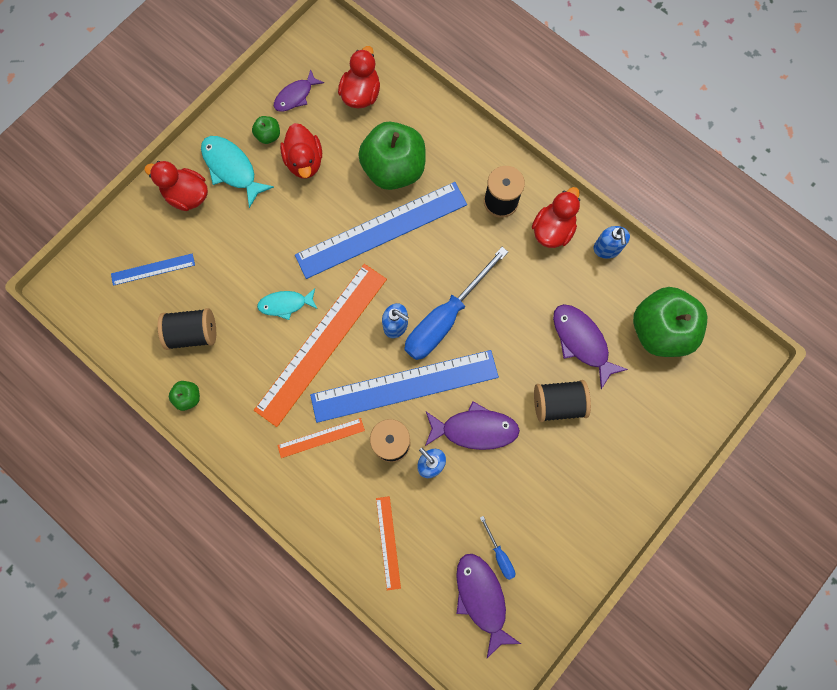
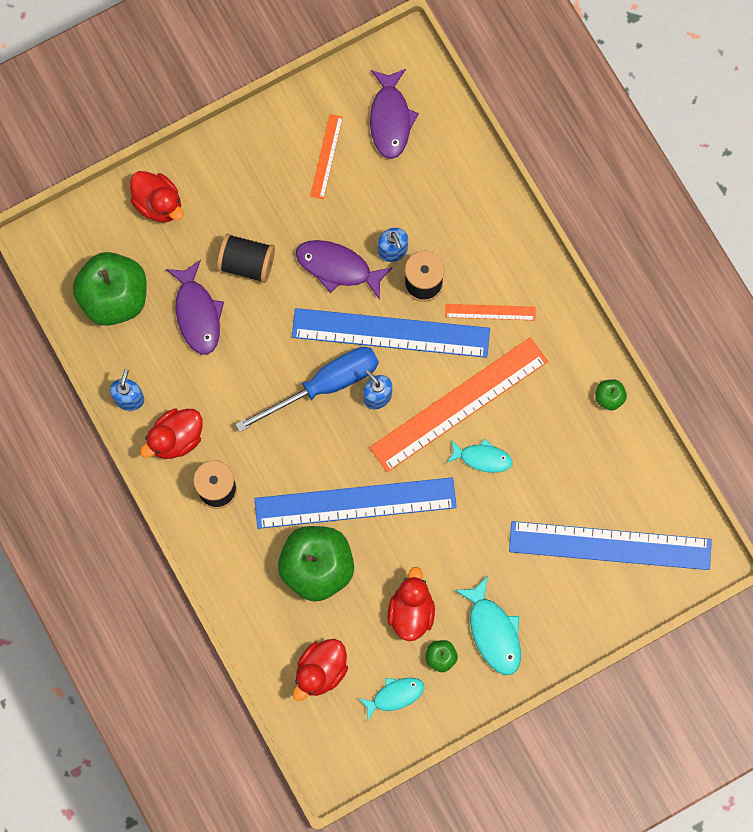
camera: 160 degrees left, 0 degrees up
(153, 269) = (610, 545): blue ruler -> blue ruler, size x2.17
(187, 195) = (551, 617): red duck -> red duck (158, 204)
(193, 333) = (586, 461): black spool -> none
(295, 96) = (395, 695): purple fish -> turquoise fish
(388, 542) = (459, 195): orange ruler -> orange ruler (326, 156)
(499, 554) = (359, 149): blue screwdriver -> none

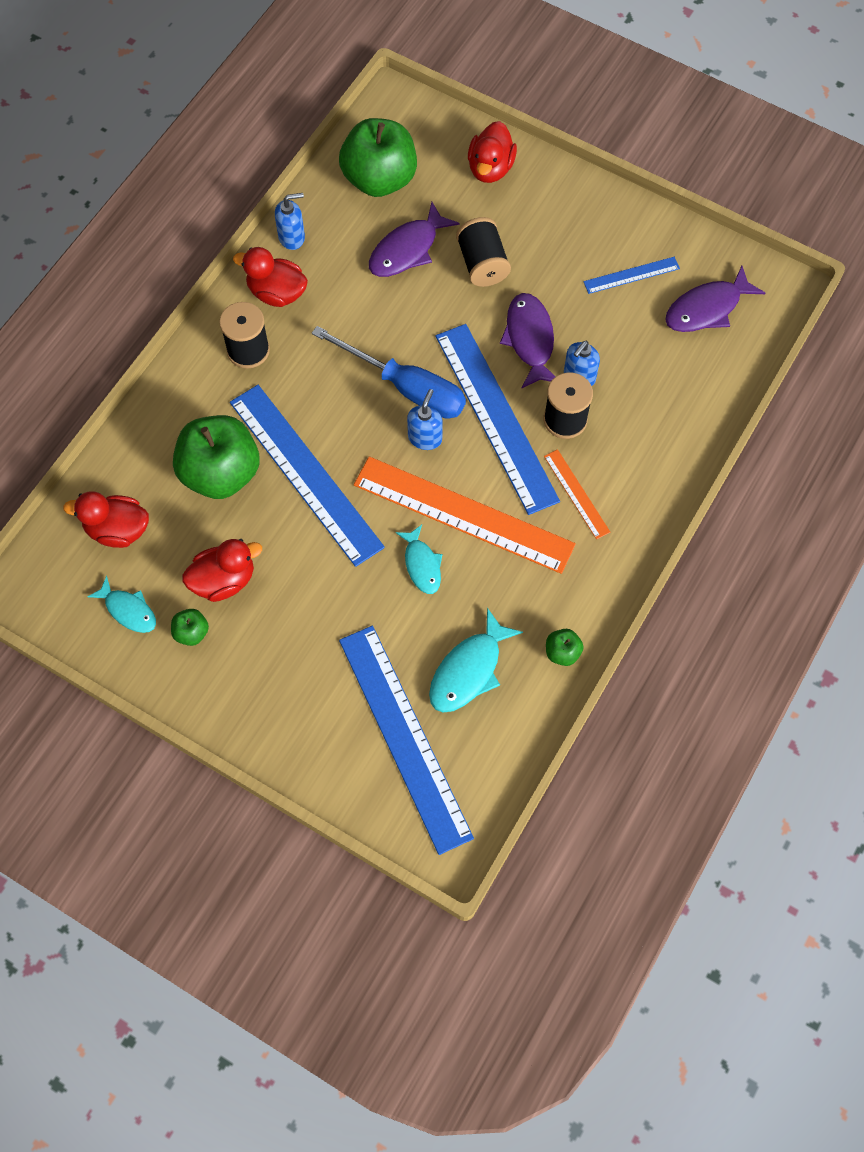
camera: 60 degrees right, 10 degrees down
(326, 156) = (631, 275): orange ruler -> blue ruler
(493, 631) = (246, 669): turquoise fish -> turquoise fish (468, 670)

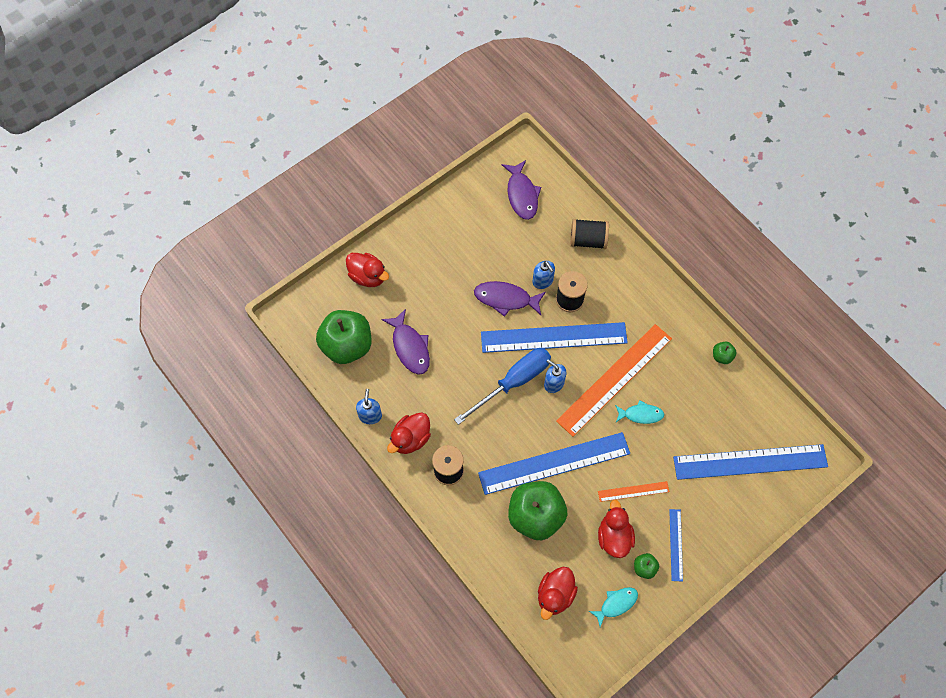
camera: 70 degrees left, 0 degrees up
(468, 670) = (718, 411): turquoise fish -> none
(482, 264) = (439, 306): black spool -> black spool (588, 240)
(576, 494) = (622, 311): orange ruler -> orange ruler (633, 491)
(631, 275) = (482, 226): blue ruler -> blue ruler (676, 544)

